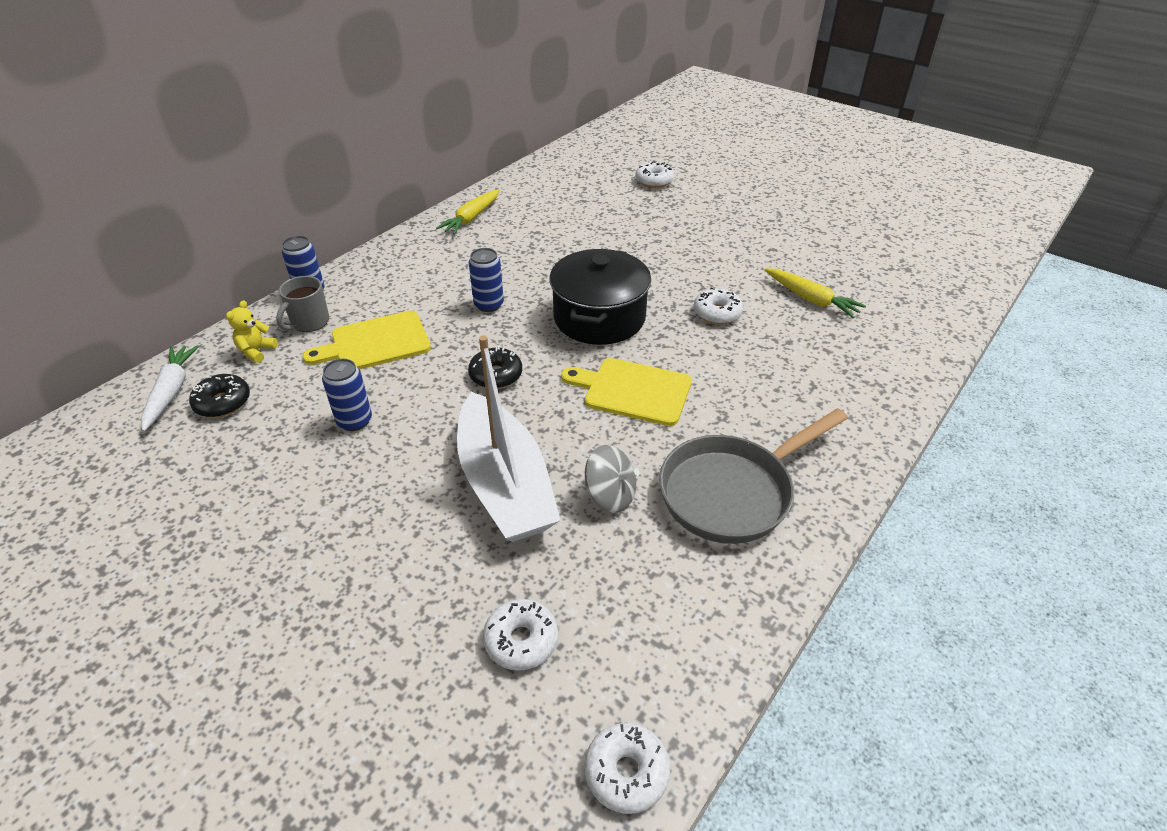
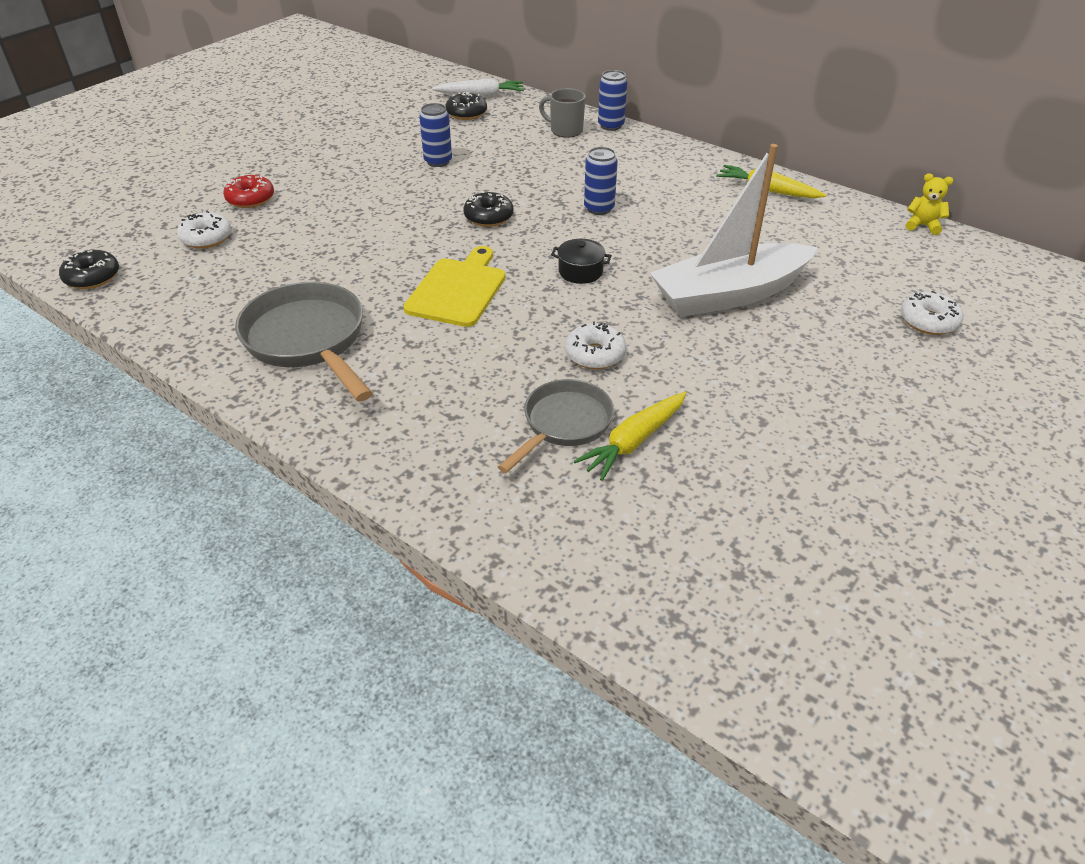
camera: 90 degrees right, 0 degrees up
(256, 351) = (526, 116): yellow teddy bear -> yellow teddy bear (922, 226)
(375, 343) = (537, 160): yellow cutting board -> none
(414, 609) = (250, 199): none -> red donut
(505, 484) = (352, 226): white boat -> white boat (729, 294)
(599, 318) = (580, 271): black pot -> black pot, size x0.44
(610, 495) = (325, 275): grey spinning top -> none
(626, 772) = (92, 277): white donut -> black donut
(803, 329) = (563, 424): none -> grey pan

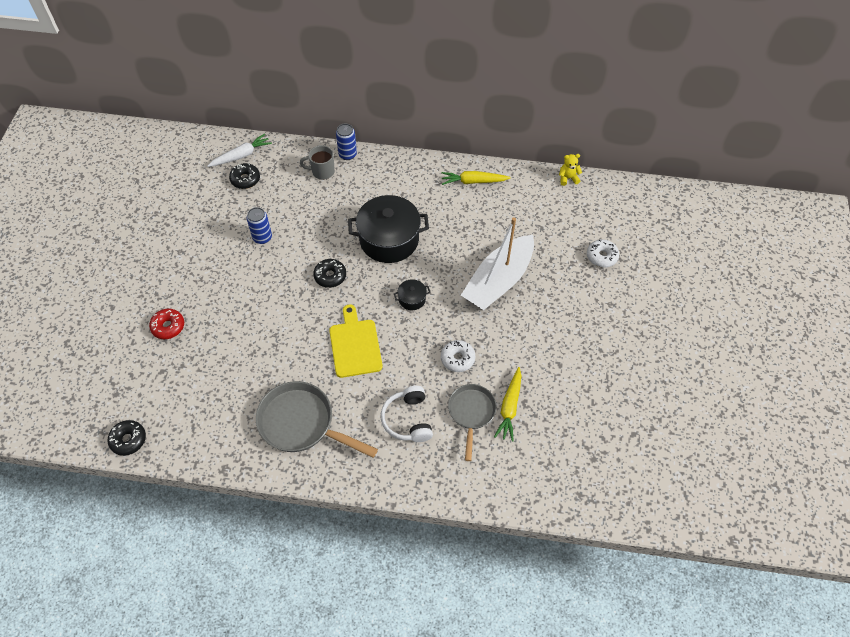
camera: 30 degrees left, 15 degrees up
(206, 238) = (171, 374): white donut -> none
(458, 393) = (408, 419): none -> white headphones
(599, 208) = (389, 240): blue can -> black pot

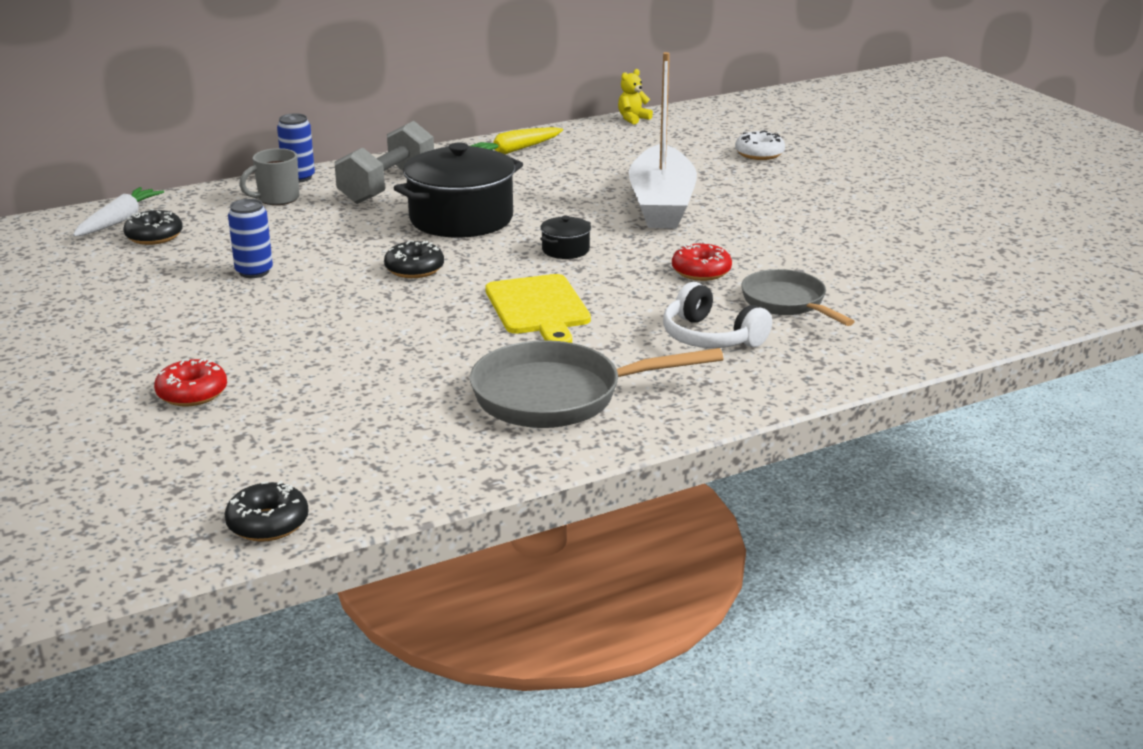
camera: 35 degrees left, 30 degrees down
(355, 345) = (539, 308): yellow cutting board -> yellow cutting board turned 150 degrees counterclockwise
(381, 186) = (387, 186): none -> grey dumbbell
(457, 359) = (701, 271): white donut -> red donut
(509, 407) = (828, 282): yellow carrot -> none

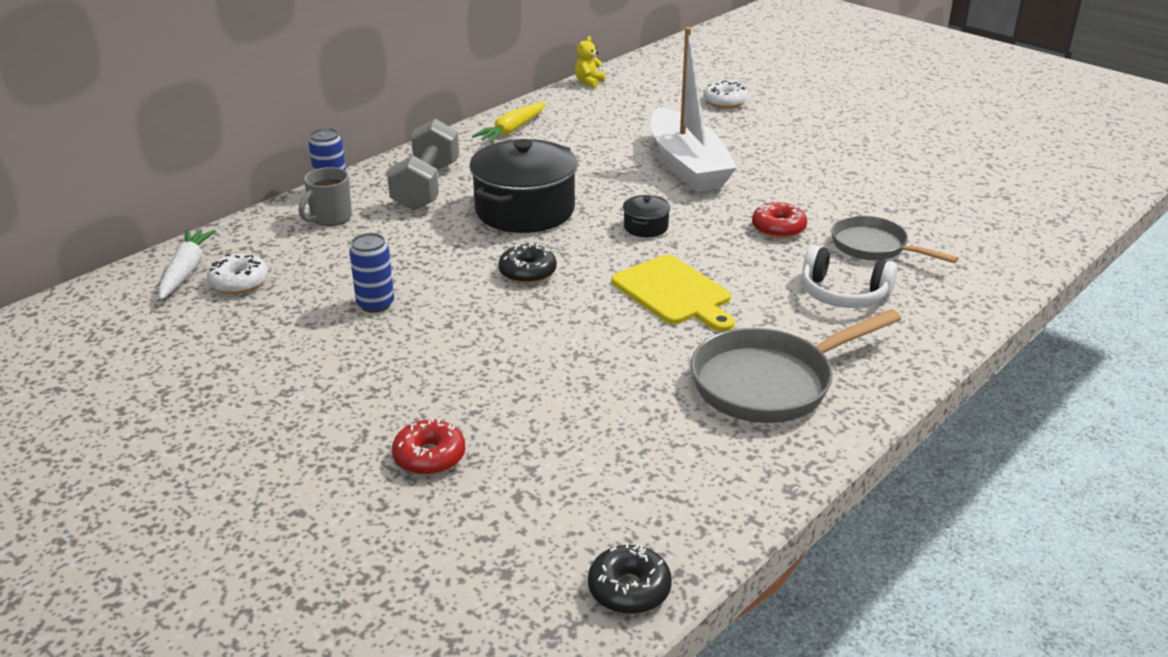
camera: 20 degrees left, 5 degrees up
(154, 236) = (239, 282): black donut -> white donut

